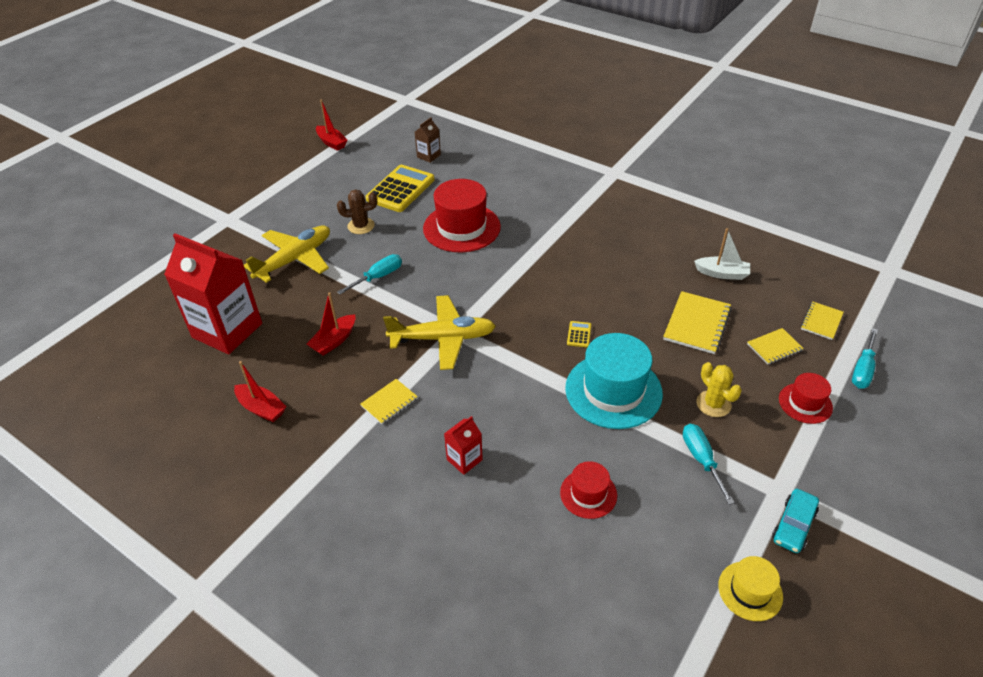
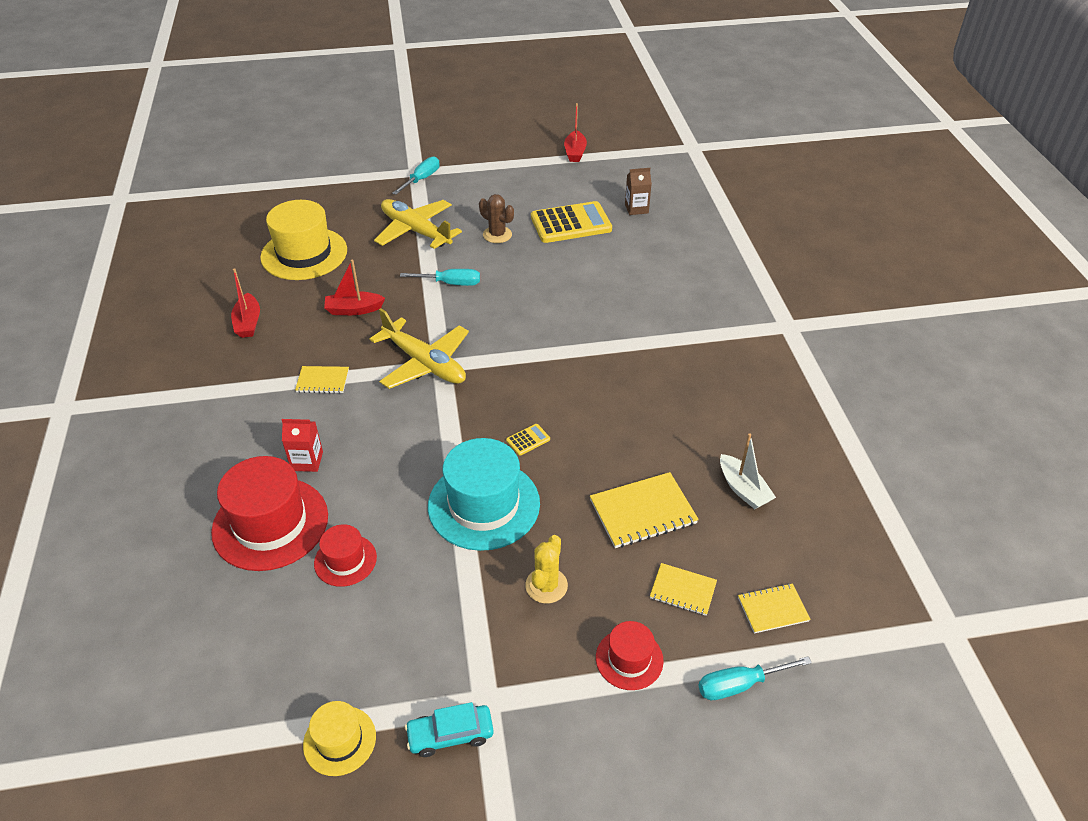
camera: 45 degrees right, 0 degrees up
(227, 330) = (304, 254): red carton -> yellow hat
(295, 259) = (415, 231): yellow plane -> yellow plane turned 135 degrees counterclockwise
(461, 227) = (571, 286): red hat -> red hat (270, 523)
(701, 460) = (463, 617): turquoise screwdriver -> turquoise screwdriver (421, 179)

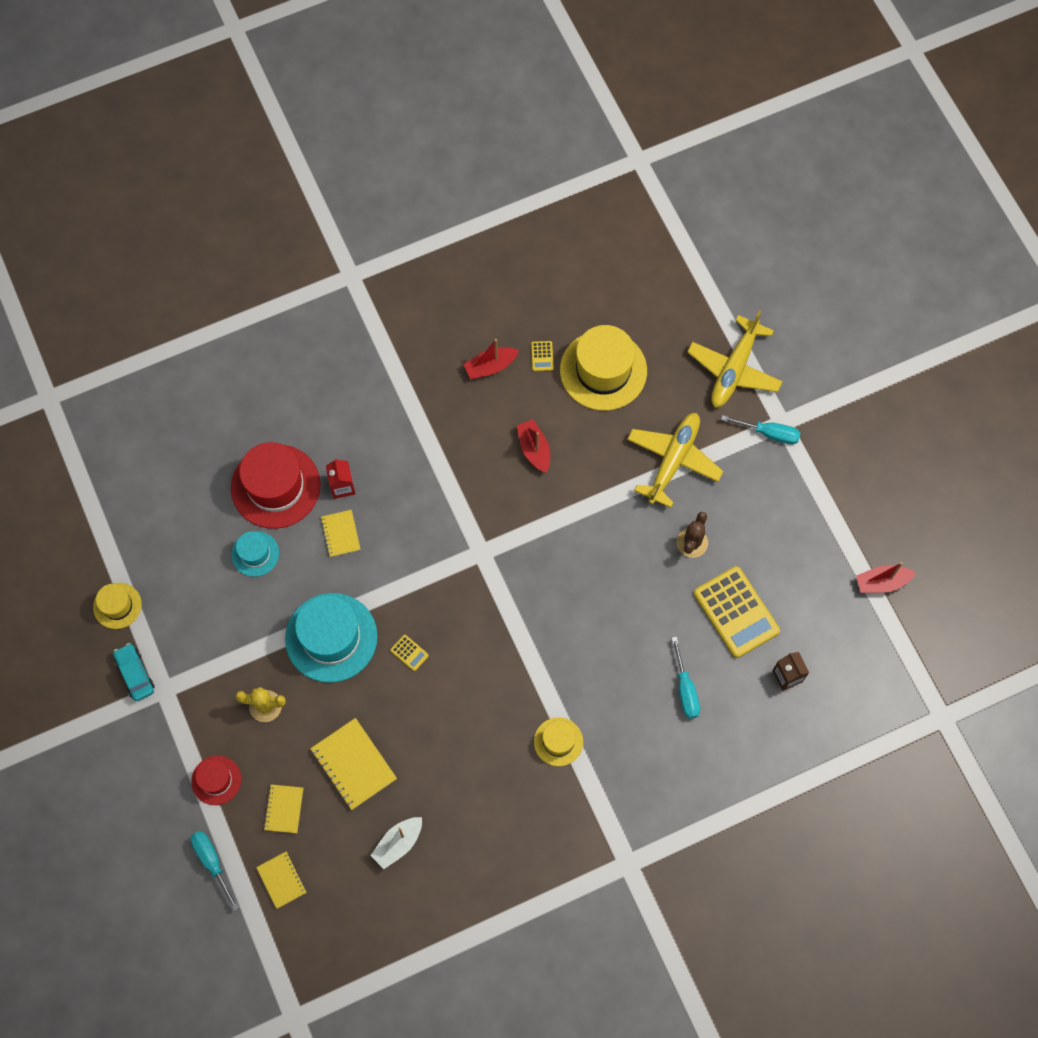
camera: 75 degrees right, 25 degrees up
(262, 287) = (542, 356): none -> yellow calculator
(322, 381) = (434, 460): yellow notebook -> yellow notebook (341, 534)
(345, 560) = (255, 554): red hat -> turquoise hat
(425, 363) = (479, 537): yellow plane -> yellow plane (734, 369)
(450, 283) = (598, 522): turquoise screwdriver -> turquoise screwdriver (685, 689)
(658, 348) = (558, 741): none -> yellow hat

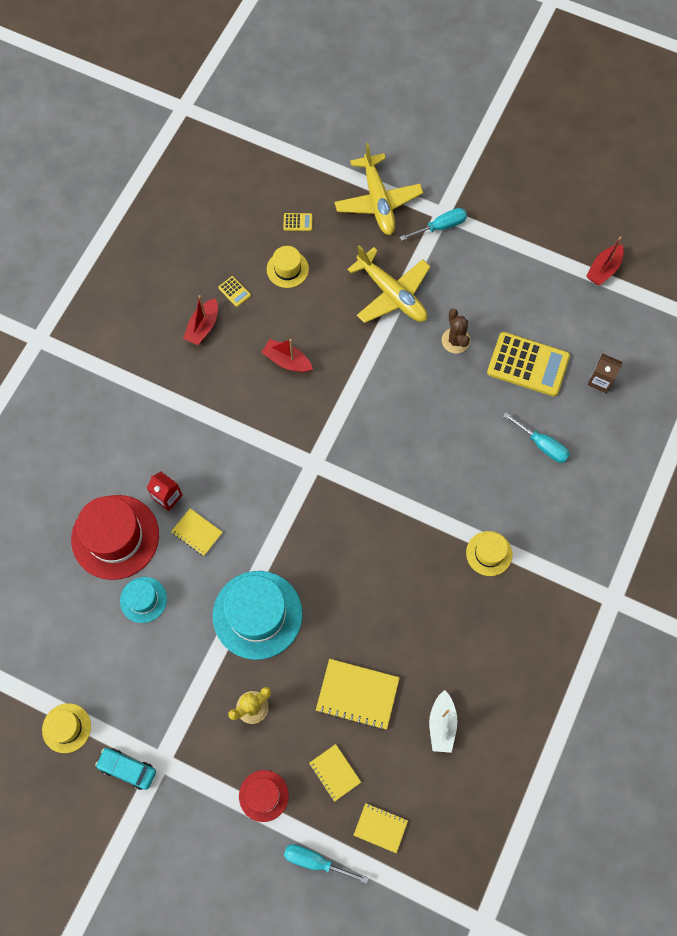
camera: 40 degrees left, 0 degrees up
(409, 653) = (326, 578): yellow calculator -> yellow calculator (298, 222)
(603, 370) = (287, 269): yellow hat -> yellow hat, size x0.53
(673, 460) = (392, 294): yellow plane -> yellow plane turned 150 degrees clockwise

